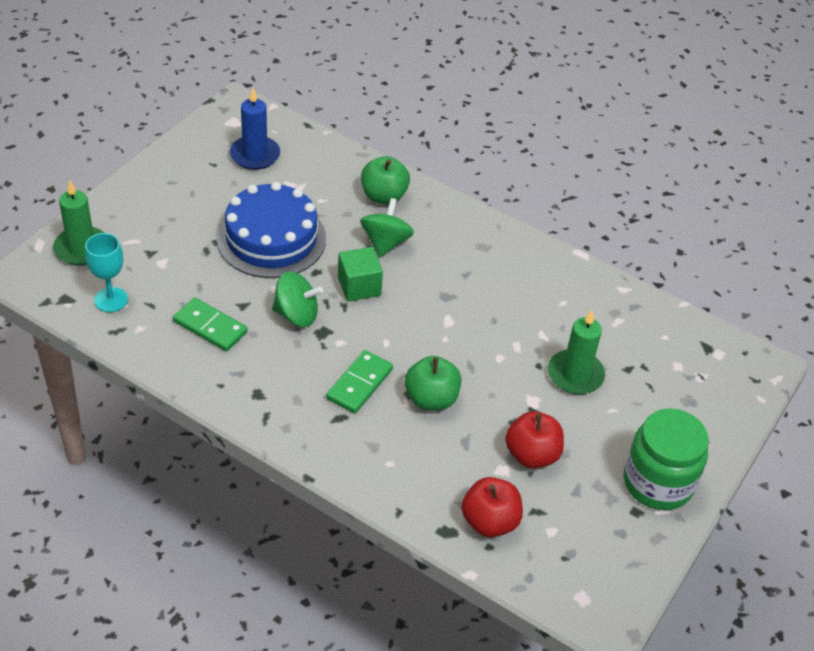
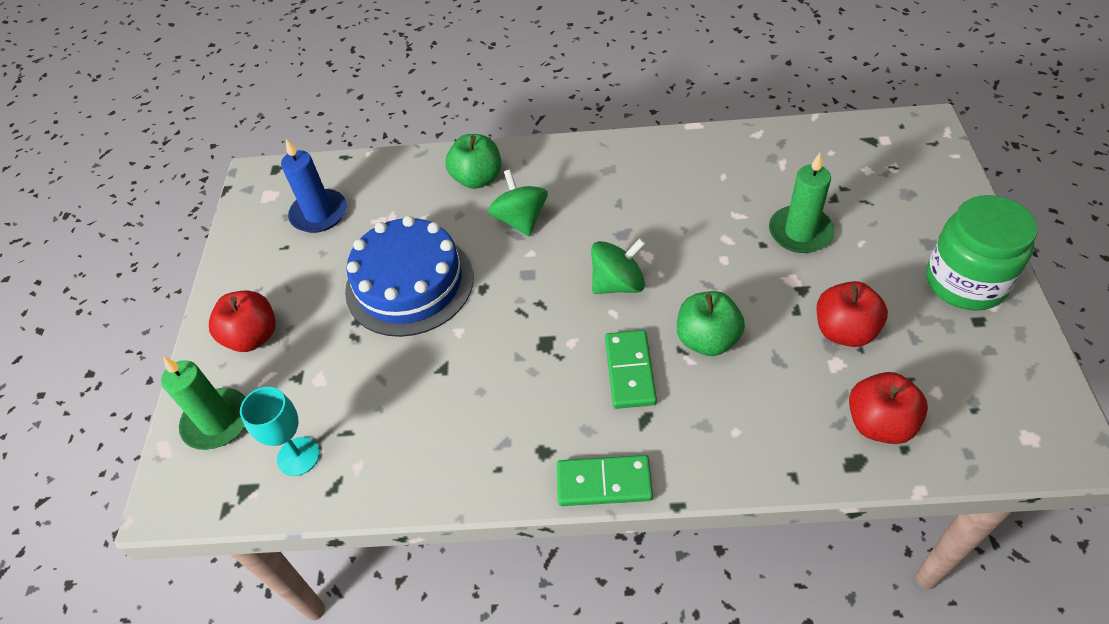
camera: 25 degrees left, 5 degrees up
(144, 210) = (253, 337): none -> red apple
(210, 327) = (430, 413): green domino -> green domino (604, 482)
(296, 315) = (504, 343): green spinning top -> green spinning top (618, 283)
(359, 286) = (536, 276): green cube -> none

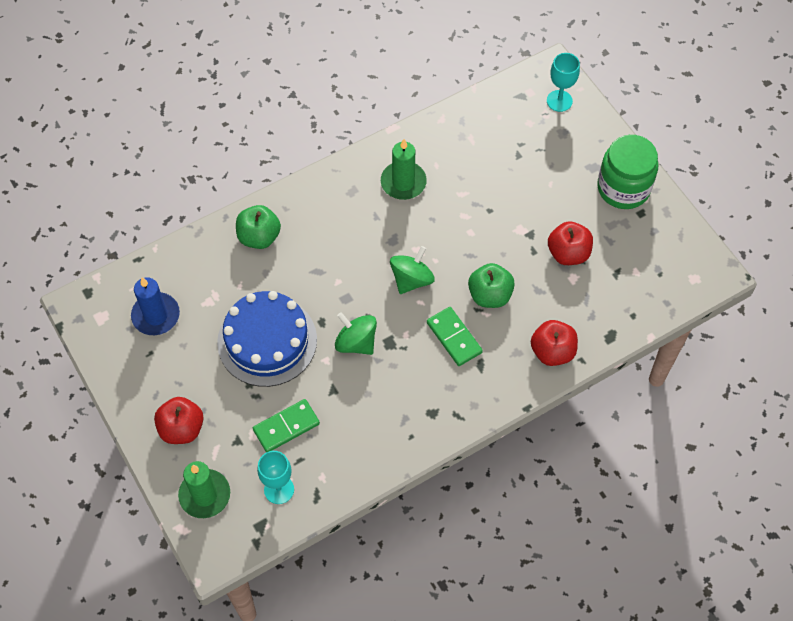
camera: 35 degrees left, 10 degrees up
(520, 220) = (314, 258): green spinning top -> green spinning top (356, 342)
(604, 482) = (478, 414): green domino -> green domino (286, 427)
(800, 232) = (509, 191): green candle -> green candle (403, 182)
(879, 423) = (613, 306): red apple -> red apple (552, 351)
(920, 159) = (559, 101): none -> turquoise goblet

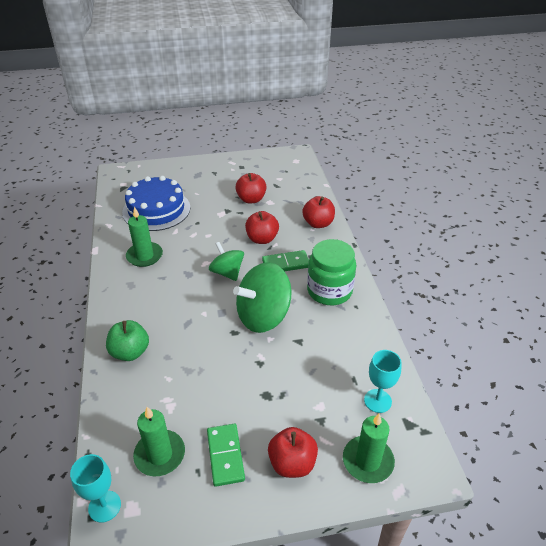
camera: 70 degrees left, 20 degrees down
(156, 315) = (160, 454): blue candle -> green candle
(267, 341) = (233, 372): blue cake -> blue cake (156, 210)
(286, 427) = (320, 380): green domino -> green domino (225, 455)
(356, 342) = (263, 316): green spinning top -> green spinning top, size x1.65
(490, 295) = (262, 239): green apple -> red apple
(559, 101) = (140, 174): turquoise goblet -> turquoise goblet (104, 506)
(623, 188) = (220, 168): green jar -> green jar (329, 291)

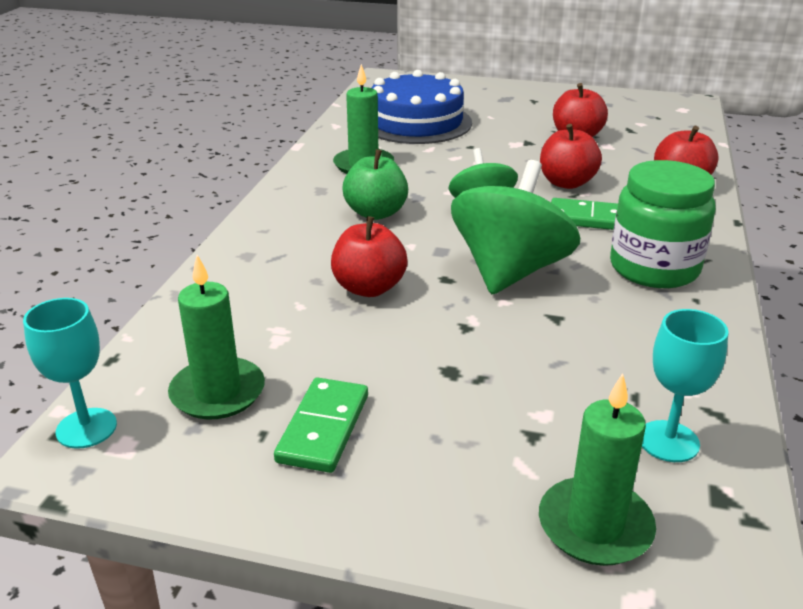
camera: 25 degrees right, 10 degrees down
(130, 352) = (264, 261): green apple -> green apple (376, 213)
(263, 316) = (510, 271): green spinning top -> green spinning top turned 120 degrees clockwise
(292, 463) = (437, 478): red apple -> red apple (369, 288)

